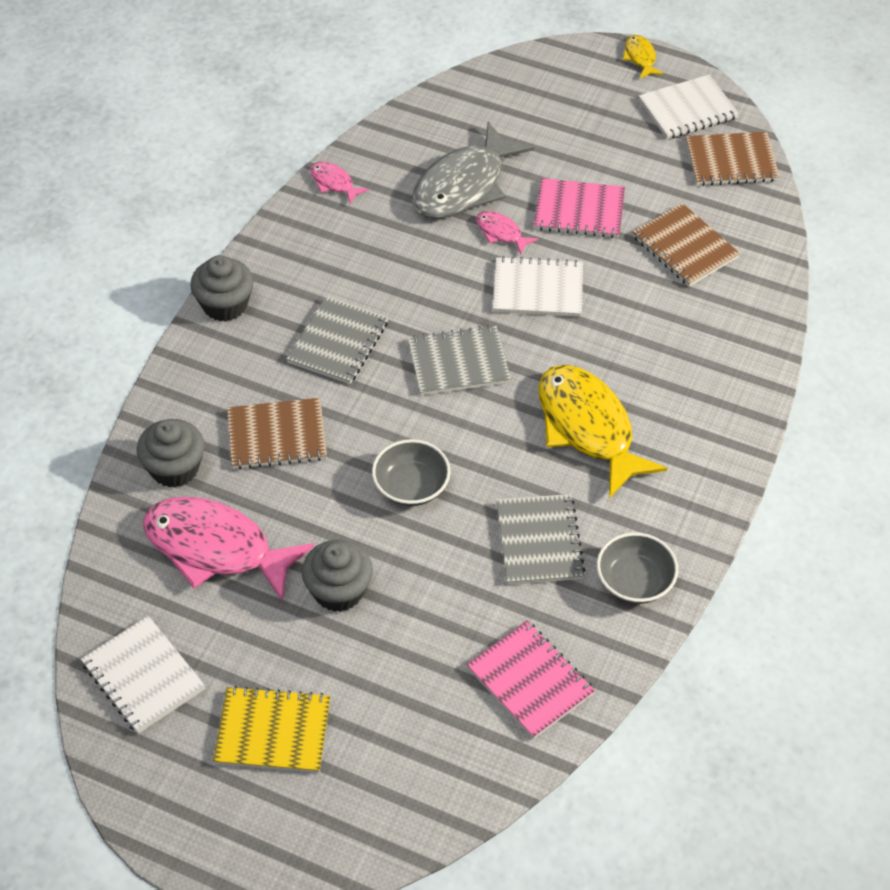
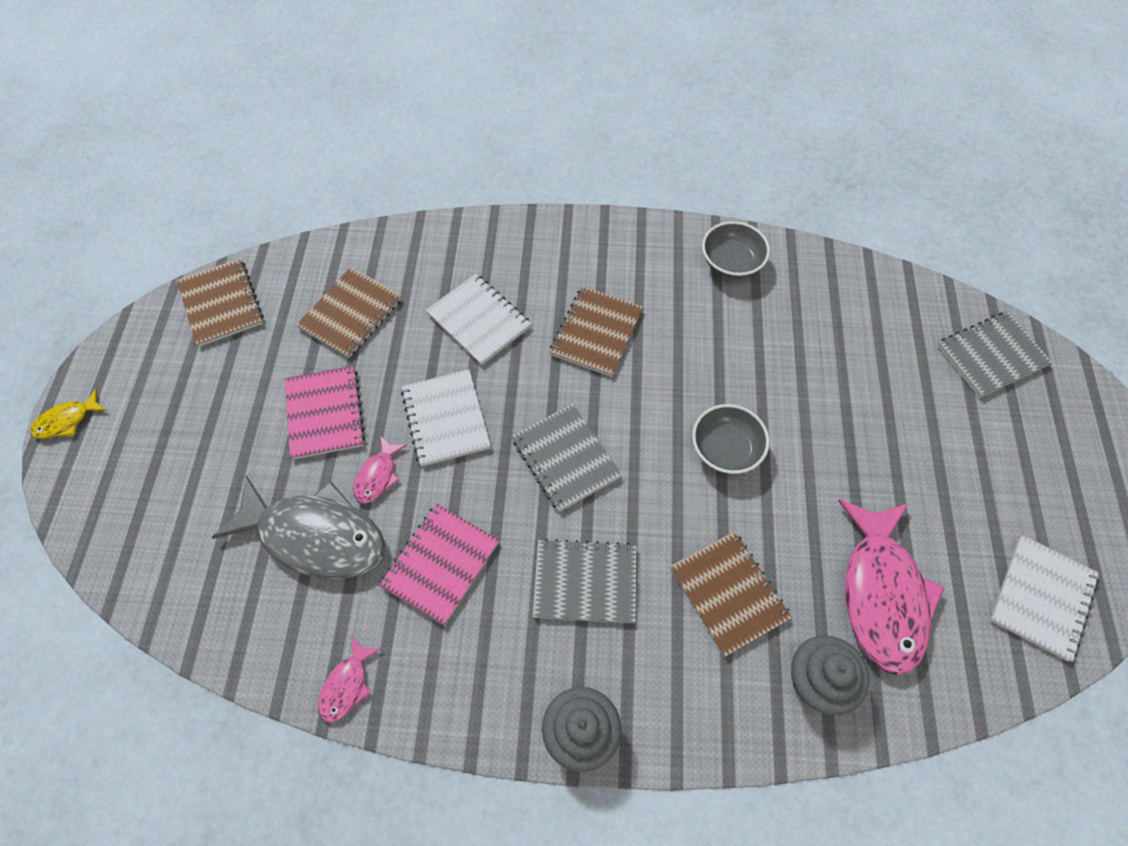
camera: 110 degrees left, 10 degrees up
(273, 731) = (1015, 467): yellow notebook -> none
(338, 590) = (861, 468): grey cupcake -> none
(530, 681) = (856, 304): pink notebook -> pink notebook (440, 564)
(539, 541) = (729, 335): grey notebook -> grey notebook (991, 355)
(588, 428) = (596, 332): yellow fish -> brown notebook
(688, 109) = (149, 356): white notebook -> white notebook (479, 320)

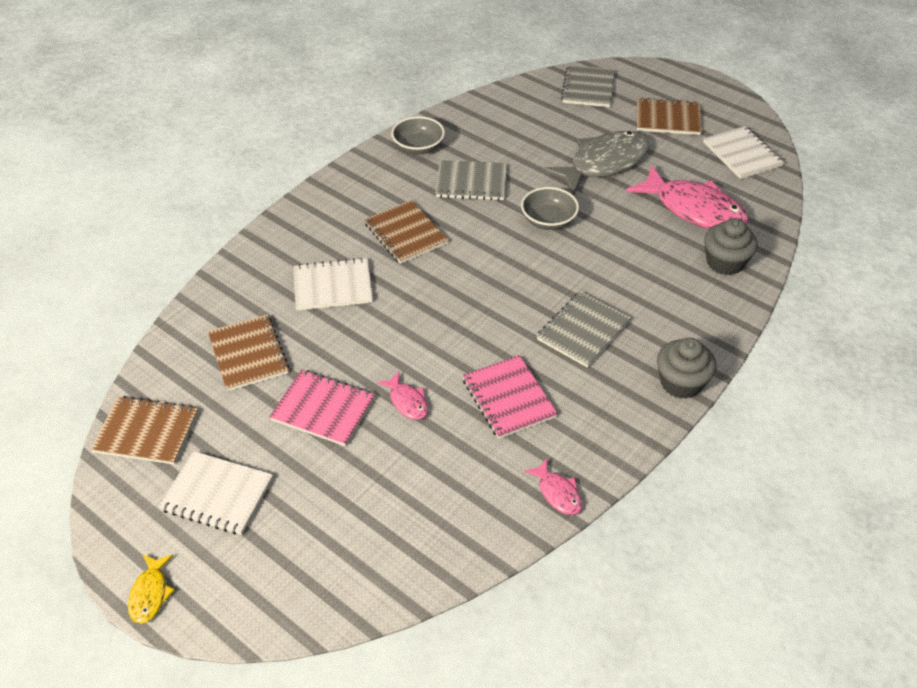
camera: 55 degrees left, 15 degrees down
(315, 536) = (423, 461): grey fish -> grey fish (603, 163)
(445, 419) = (396, 342): white notebook -> white notebook (217, 494)
(565, 458) = (486, 296): grey notebook -> grey notebook (471, 182)
(728, 593) = (643, 270): brown notebook -> brown notebook (667, 118)

